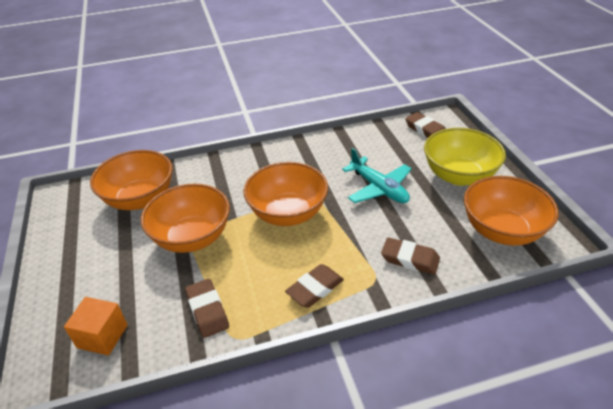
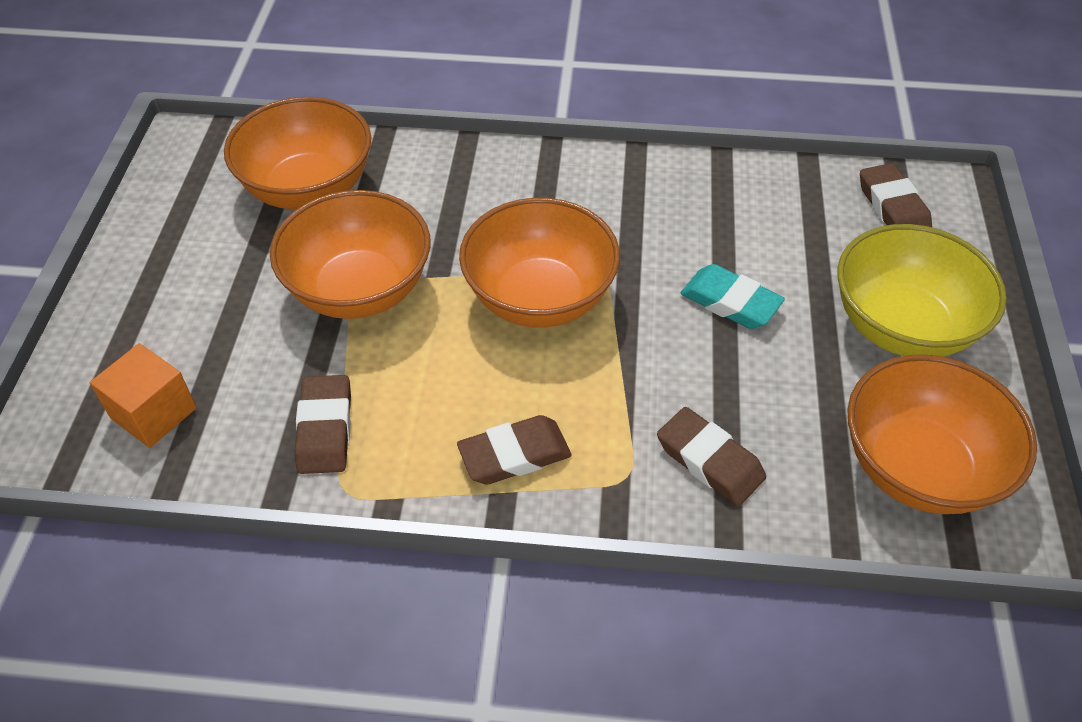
camera: 20 degrees right, 10 degrees up
(379, 188) = (730, 302): turquoise plane -> turquoise eraser

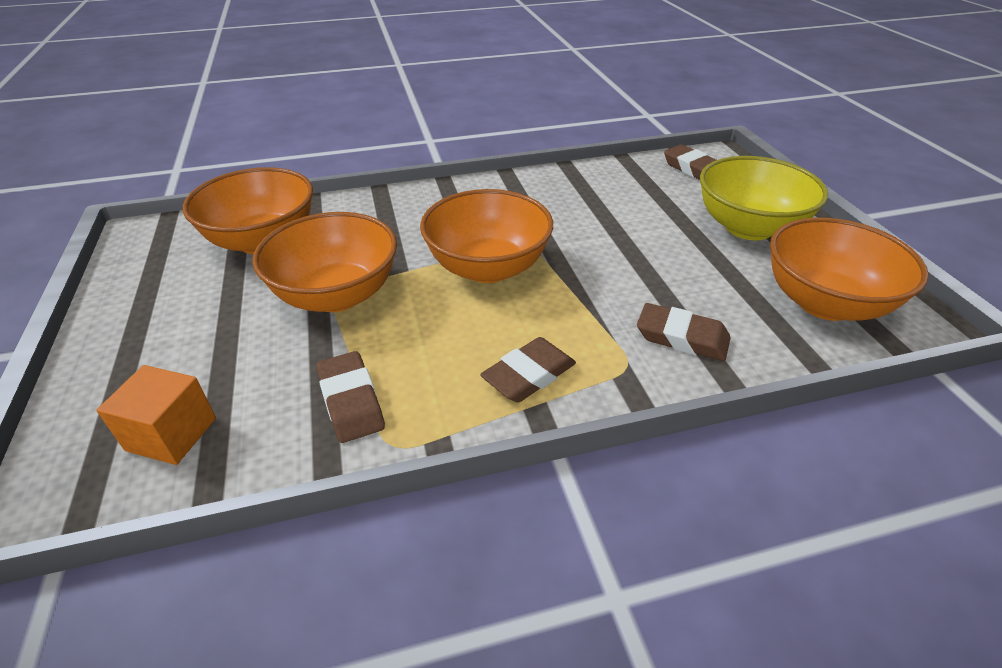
camera: 20 degrees left, 10 degrees down
(730, 302) = (627, 239): turquoise eraser -> none

